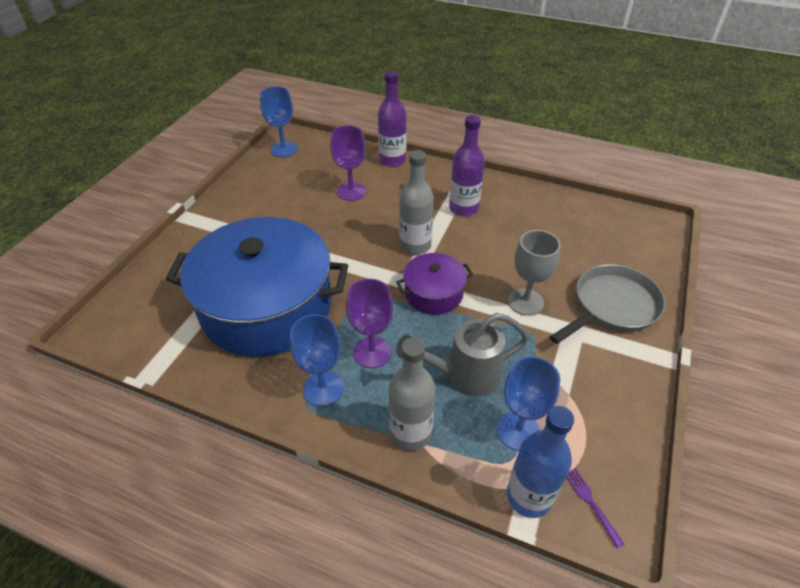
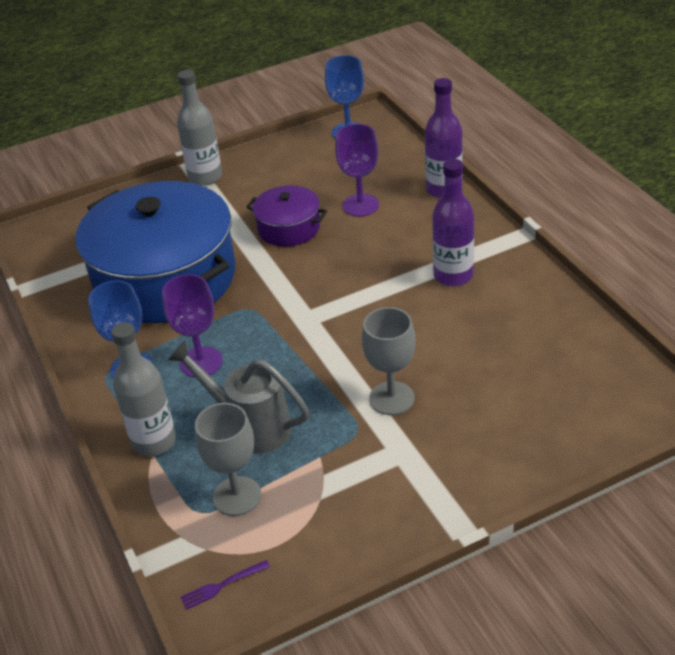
camera: 45 degrees right, 5 degrees down
(415, 245) = (355, 289): grey bottle -> grey bottle (205, 177)
(433, 293) = (315, 342): purple pot -> purple pot (289, 228)
(518, 431) = (237, 496): blue goblet -> grey goblet
(529, 496) = (181, 546): blue bottle -> none
(591, 503) = (222, 586): purple fork -> purple fork turned 135 degrees counterclockwise
(611, 306) = (476, 453): grey pan -> none

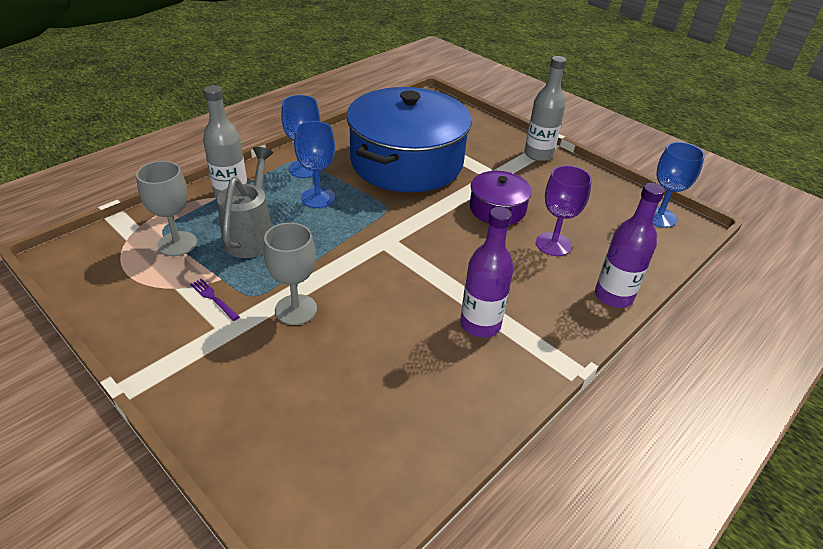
camera: 65 degrees right, 0 degrees up
(201, 362) = (318, 198): purple goblet -> blue goblet
(222, 586) = (90, 254): purple fork -> purple fork (213, 298)

